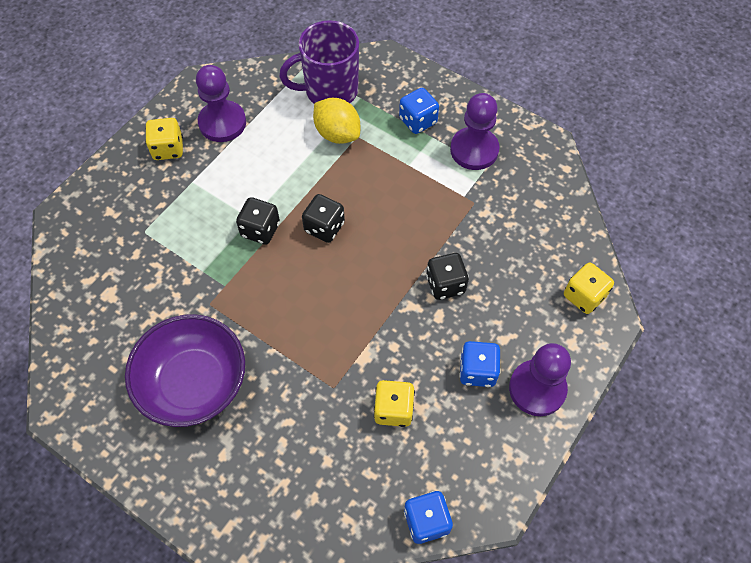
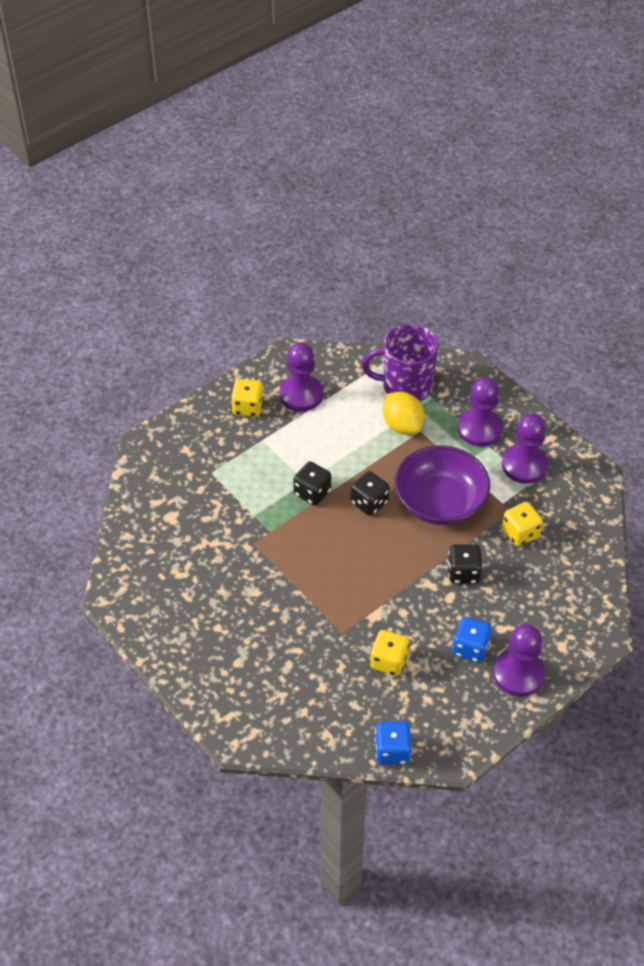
camera: 15 degrees right, 10 degrees down
(193, 382) = (226, 602): purple bowl -> purple bowl (440, 502)
(418, 121) = (479, 429): blue dice -> purple pawn
(584, 296) = (585, 610): yellow dice -> yellow dice (520, 533)

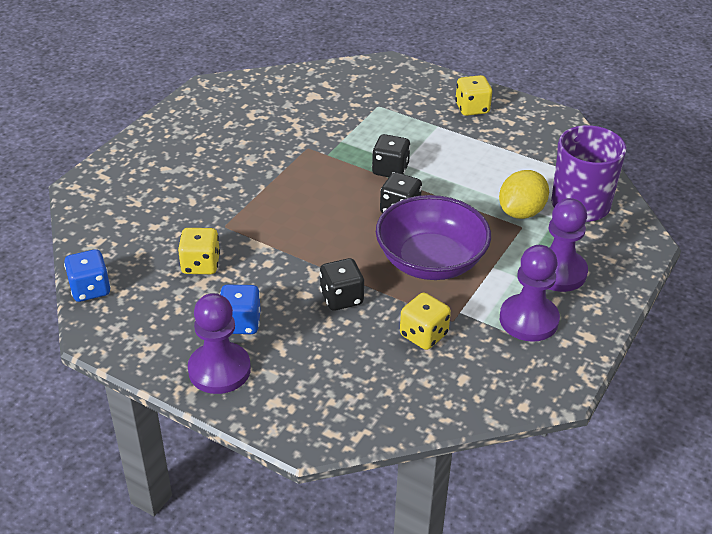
camera: 70 degrees right, 10 degrees down
(301, 394) = (512, 136): purple pawn -> none

